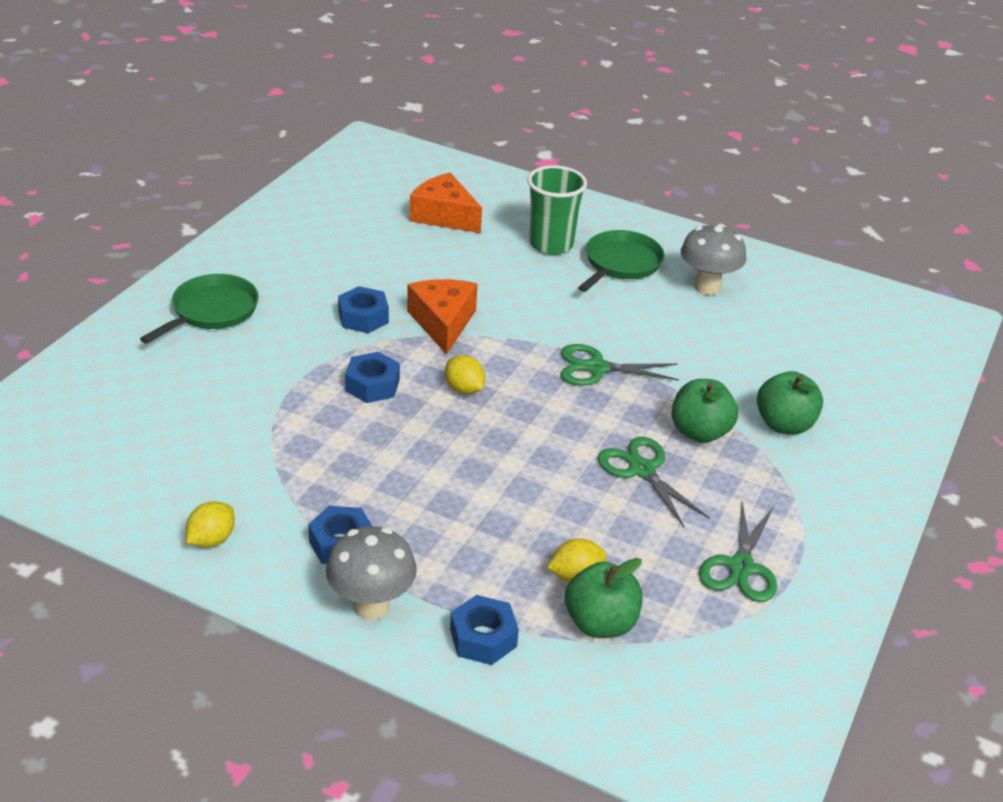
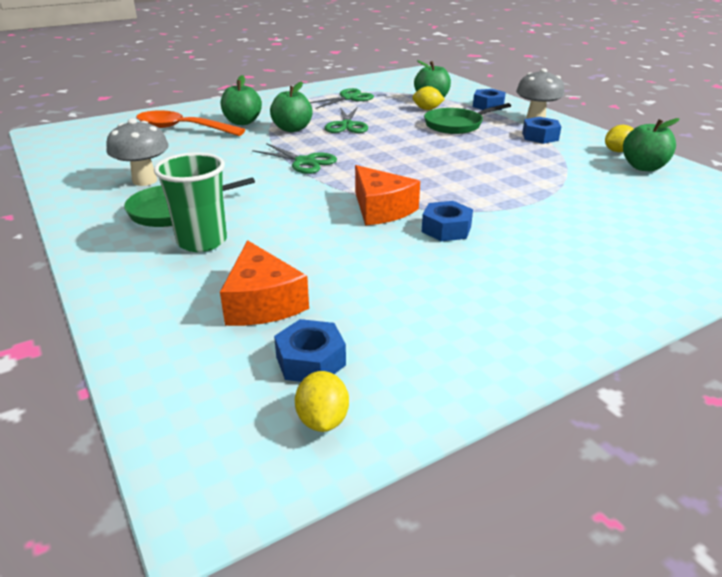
camera: 145 degrees left, 5 degrees down
(171, 505) = (643, 167): none -> green apple
(211, 311) = (596, 270): green pan -> green pan (456, 125)
(372, 385) = (473, 188): blue nut -> blue nut (310, 361)
(443, 323) = (381, 209): orange cheese -> orange cheese turned 60 degrees counterclockwise
(464, 389) = (408, 172): yellow lemon -> yellow lemon (323, 419)
(827, 382) = (182, 129): none -> orange spoon

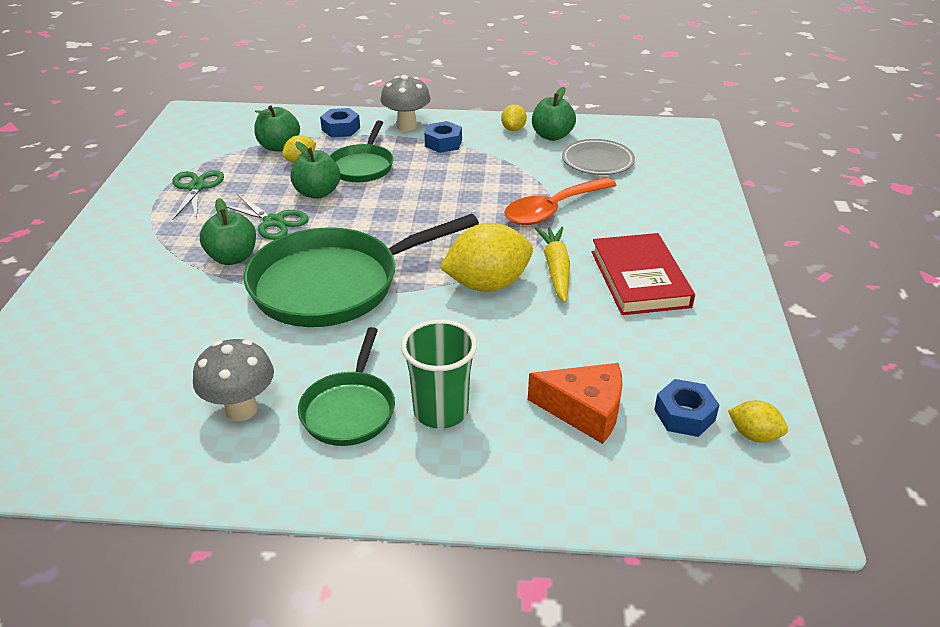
camera: 55 degrees left, 5 degrees up
(182, 129) = (112, 333): orange spoon -> orange spoon (553, 209)
(242, 122) = (159, 282): green apple -> green apple (317, 193)
(305, 162) = (333, 284): green scissors -> green pan
(381, 209) = (487, 284): orange cheese -> yellow lemon
(446, 229) = (556, 269): blue nut -> yellow carrot
(497, 272) = (640, 279): none -> red book
(649, 196) = (597, 161): none -> grey plate

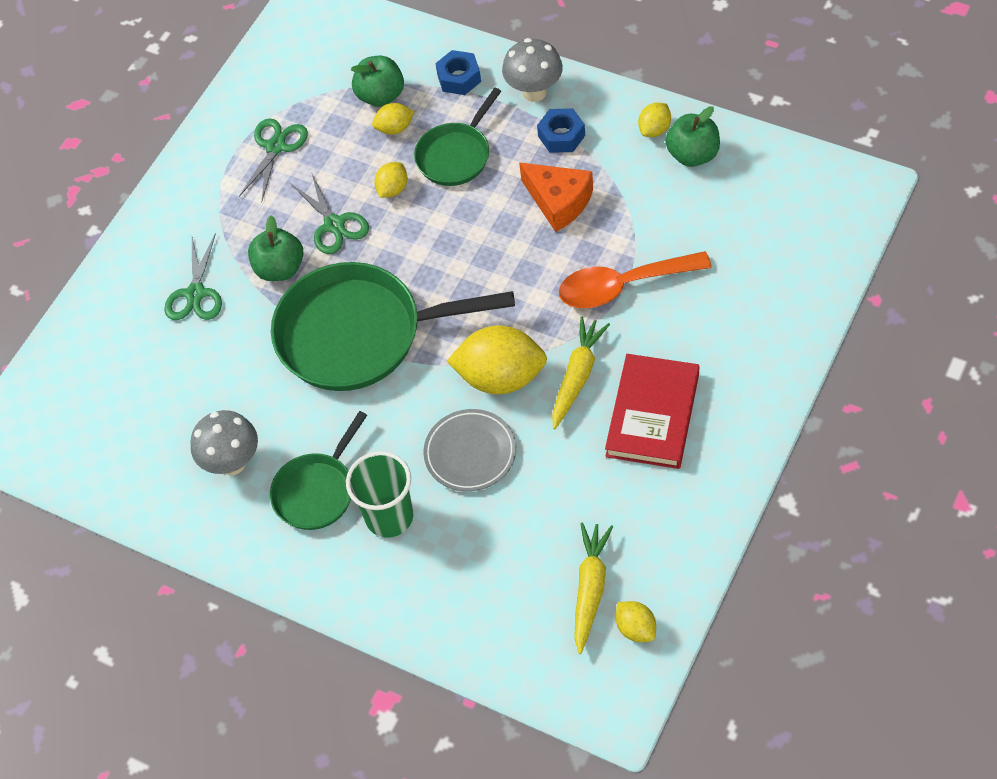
camera: 30 degrees right, 20 degrees up
(150, 291) = (195, 294): none -> green scissors
(317, 193) = (392, 189): green apple -> yellow lemon
(585, 411) = (508, 556): orange cheese -> orange cheese (559, 201)
(597, 161) = (719, 216): grey plate -> grey plate (470, 453)
(684, 415) = (590, 588): blue nut -> yellow carrot

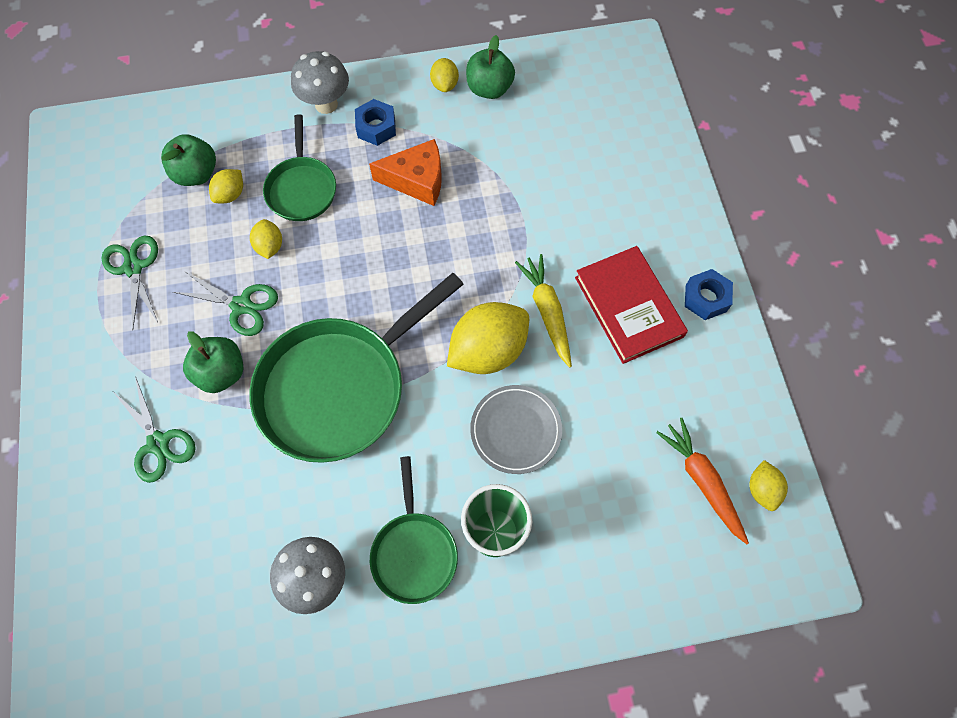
camera: 45 degrees left, 10 degrees up
(459, 78) = (254, 125): blue nut -> blue nut (705, 298)
(590, 588) = (701, 480): yellow carrot -> orange carrot
(623, 286) = (521, 218): orange spoon -> none
(636, 628) = (762, 489): yellow lemon -> yellow lemon turned 75 degrees clockwise

